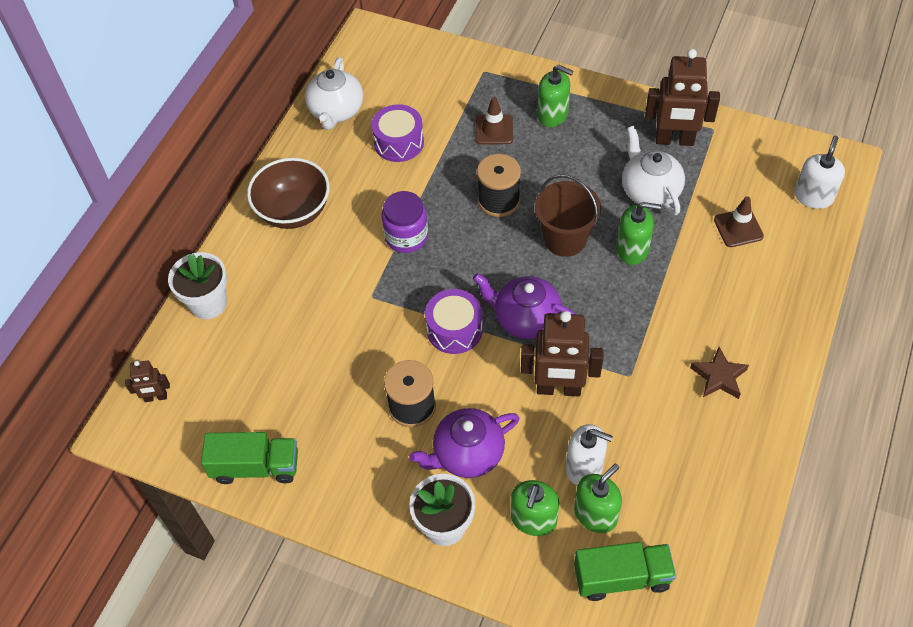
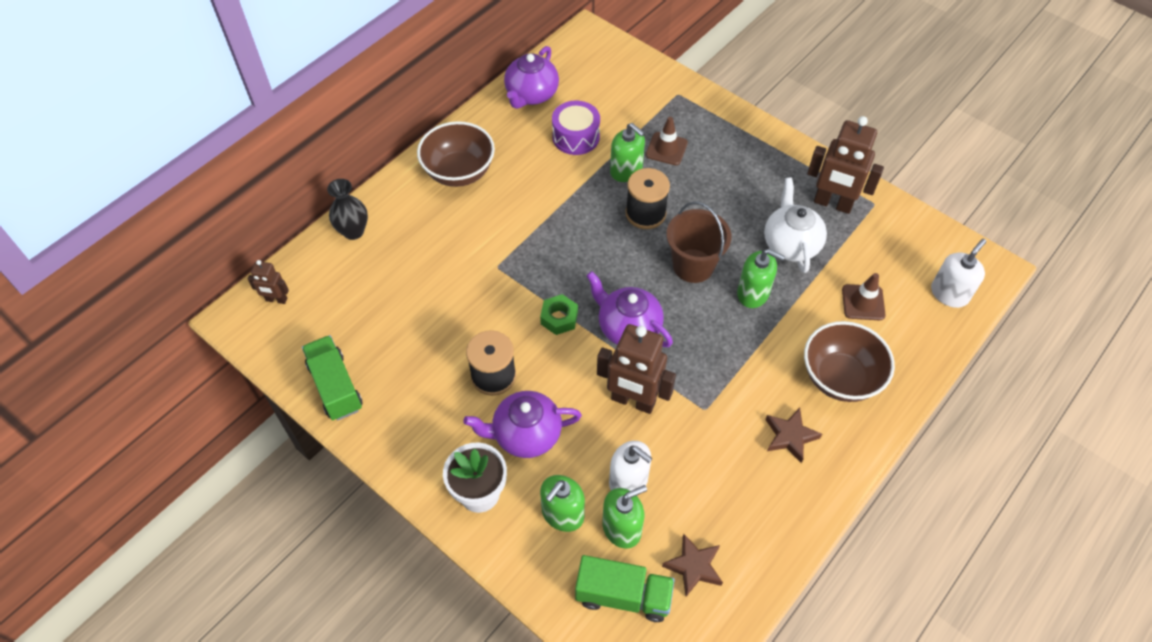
camera: 15 degrees right, 0 degrees up
(208, 303) = (353, 231): white flower pot -> black vase
(255, 467) = (335, 387): green truck -> green truck turned 135 degrees counterclockwise
(336, 111) = (531, 95): white teapot -> purple teapot
(406, 237) = (549, 222): purple jar -> none
(454, 329) = (559, 318): purple drum -> green nut
(553, 114) = (726, 149): green soap dispenser -> green soap dispenser (626, 170)
(677, 528) = (693, 566): none -> brown star
(743, 307) = (840, 378): none -> brown bowl

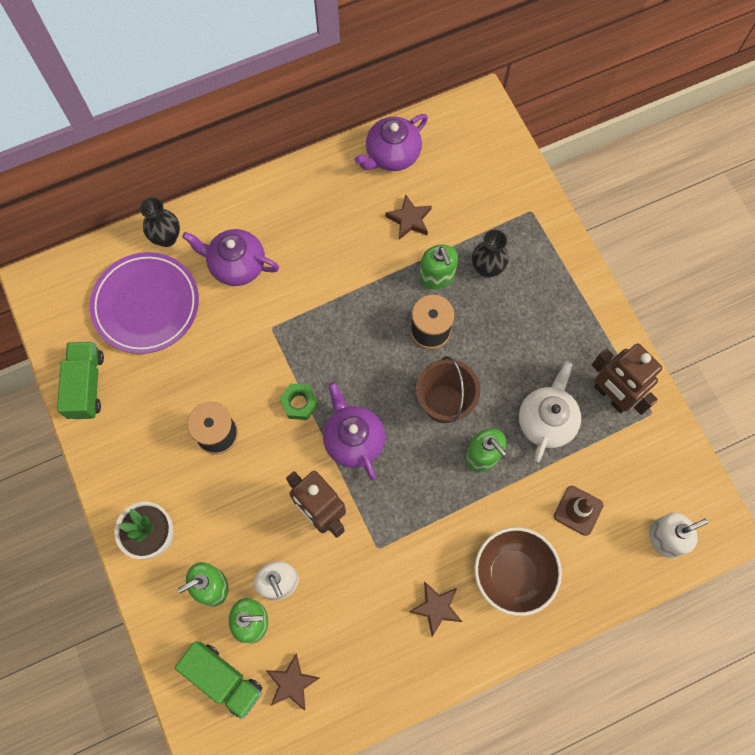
camera: 25 degrees right, 15 degrees up
(276, 300) = (75, 279): brown robot -> none
(362, 294) = (146, 305): none -> purple plate
(459, 172) = (285, 214): brown bowl -> none
(525, 434) = (217, 501): purple teapot -> purple teapot (236, 265)
(576, 137) = (409, 220): purple drum -> brown star
(666, 149) = (487, 268): brown traffic cone -> black vase

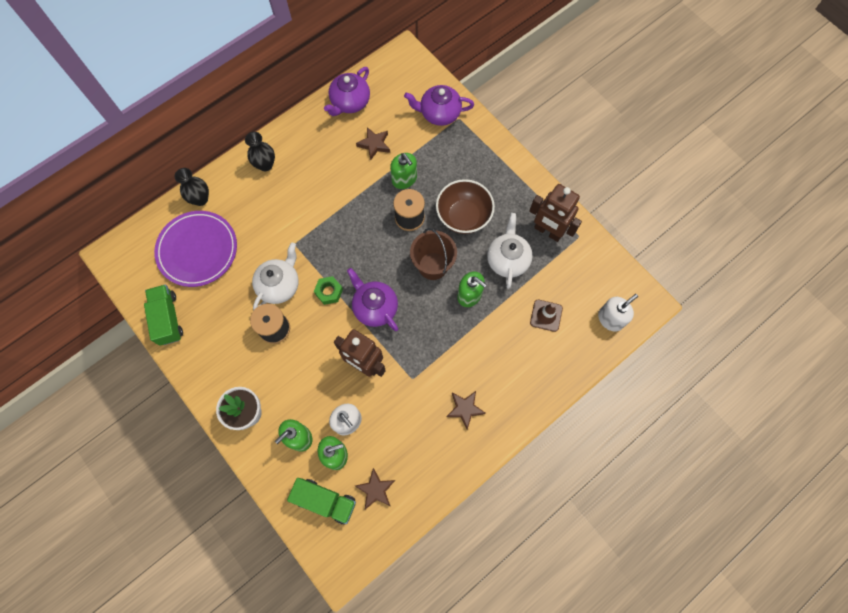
camera: 15 degrees left, 0 degrees up
(236, 265) = (257, 206): purple teapot -> purple teapot (439, 113)
(238, 378) = (279, 285): none -> white teapot
(487, 268) = (438, 165): black vase -> black vase (265, 165)
(512, 574) = (512, 371): brown bowl -> brown bowl (463, 216)

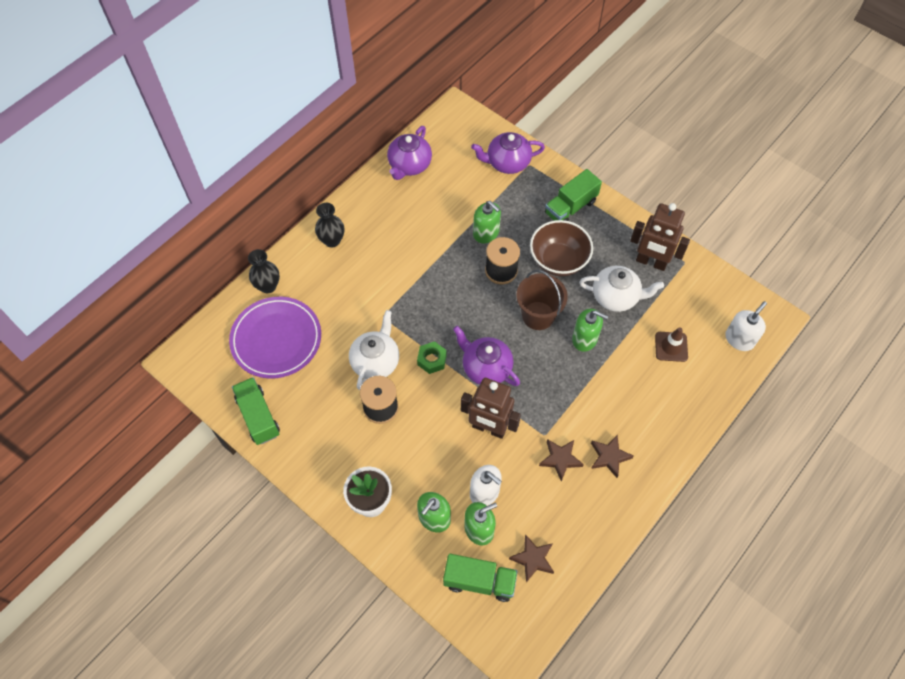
camera: 10 degrees left, 10 degrees down
(374, 144) = (445, 203): brown star -> brown star (560, 459)
(487, 166) = (570, 207): none -> green truck
(507, 259) = (616, 297): white teapot -> white teapot turned 105 degrees clockwise

